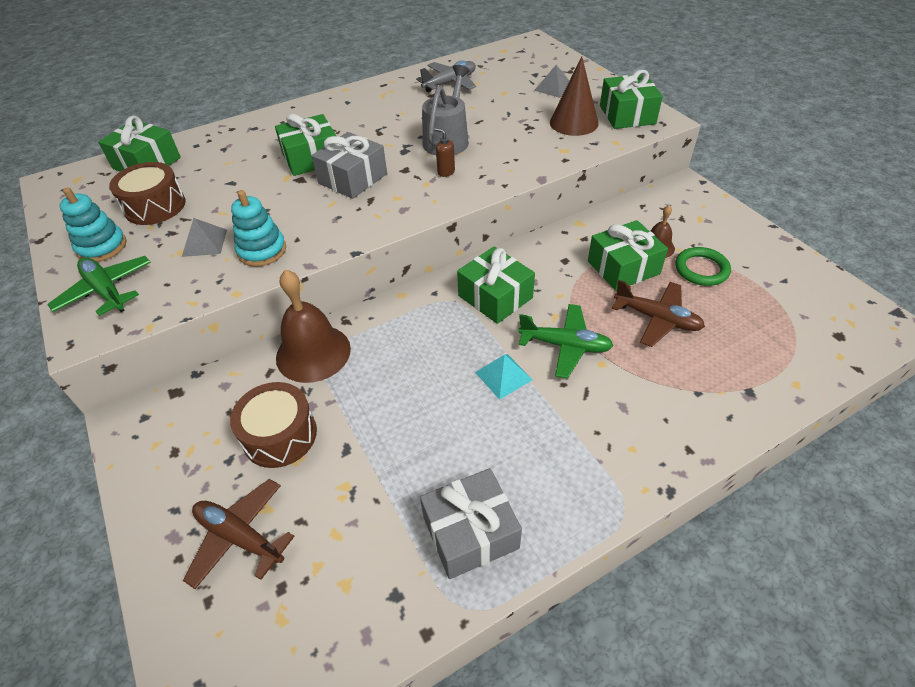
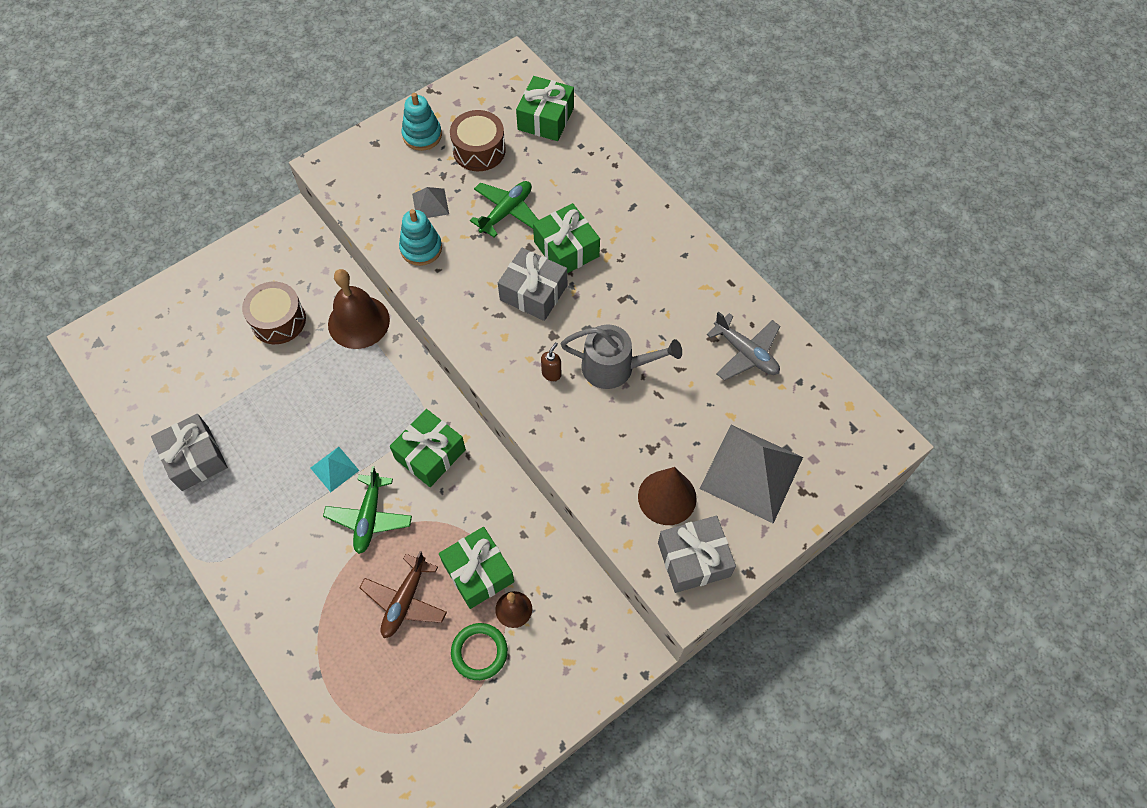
camera: 80 degrees right, 15 degrees up
(106, 291) = (370, 160): green plane -> green plane (506, 212)
(240, 537) = (199, 320): brown plane -> none
(554, 88) = (751, 472): grey pyramid -> grey pyramid, size x2.11
(627, 115) = (693, 559): green gift -> grey gift

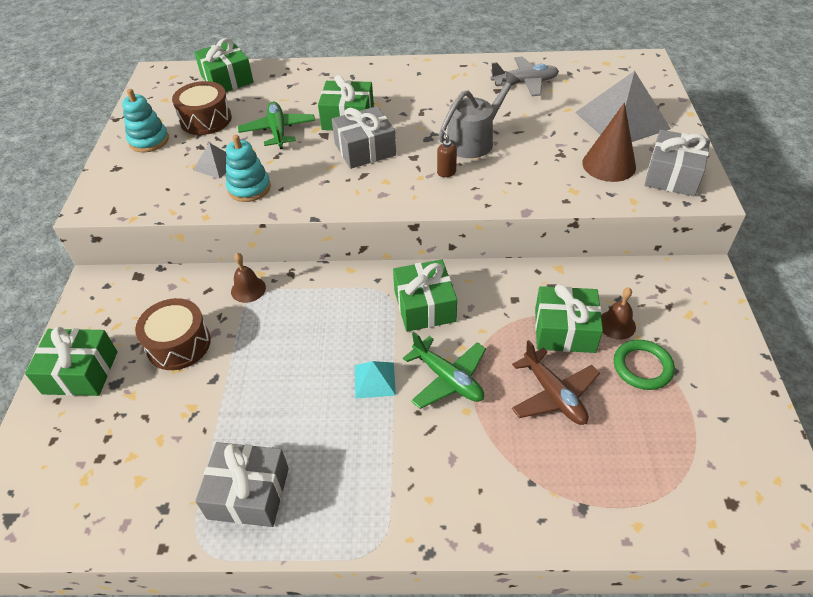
camera: 50 degrees left, 15 degrees down
(216, 283) = (80, 372): none -> green gift
(358, 322) = (248, 289): brown bell -> brown bell, size x0.52

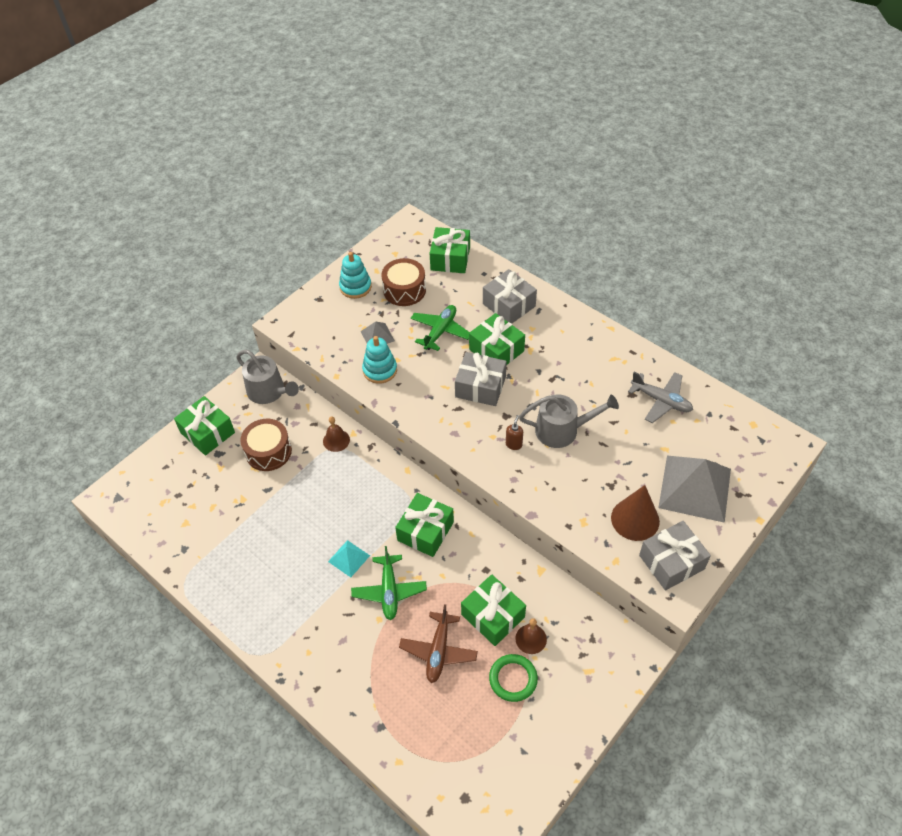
camera: 40 degrees right, 5 degrees up
(123, 292) = (269, 391): none -> grey watering can
(248, 493) = (227, 573): grey gift -> grey gift (509, 305)

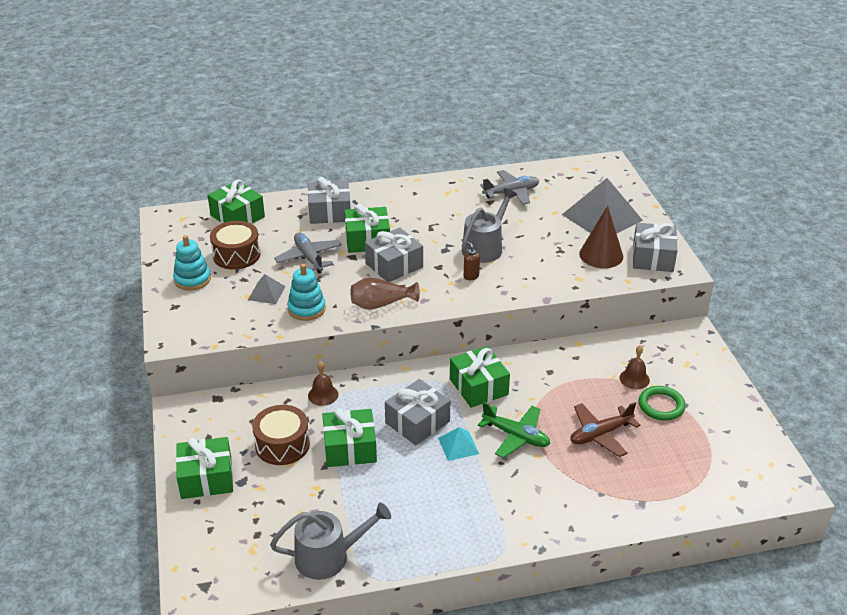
camera: 55 degrees left, 15 degrees down
(269, 391) = (211, 413): grey watering can -> grey watering can (328, 556)
(354, 516) = (417, 422): none -> grey gift
(425, 410) = (381, 304): none -> brown vase
(438, 651) = (600, 434): brown plane -> brown plane turned 105 degrees clockwise
(440, 331) = (309, 258): green plane -> grey plane
(493, 616) = (595, 388): green gift -> green gift (350, 448)

